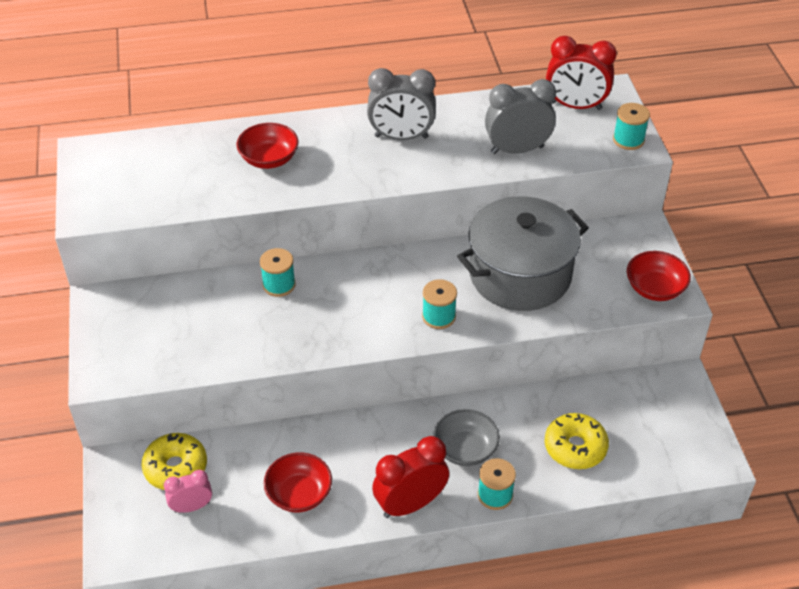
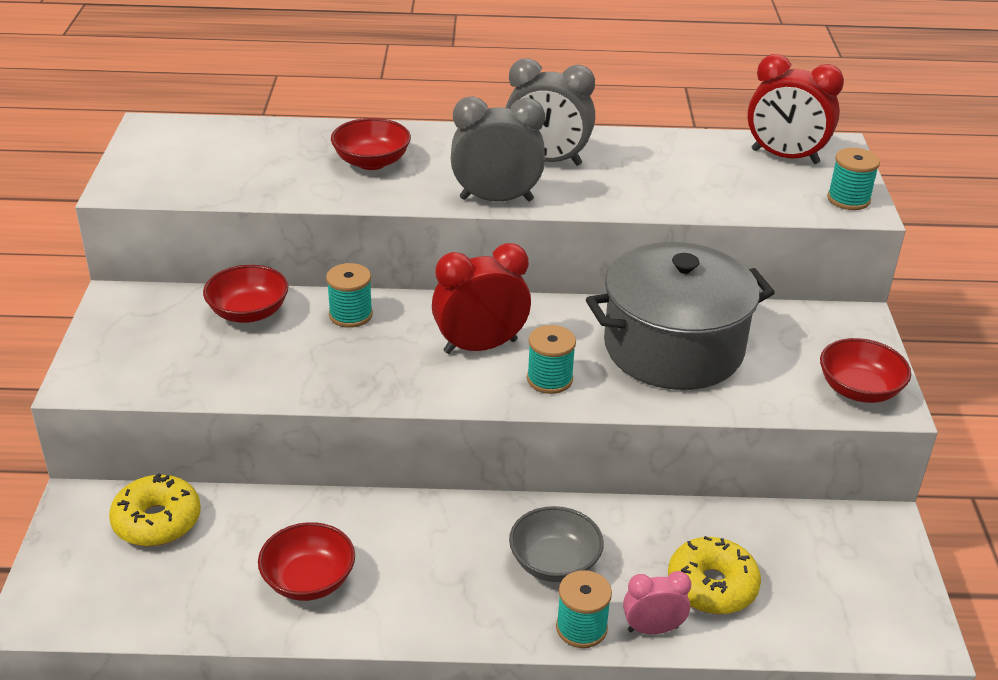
camera: 10 degrees right, 10 degrees down
(192, 507) = (160, 572): pink clock -> pink clock (652, 629)
(202, 295) = (248, 312): none -> red bowl
(410, 504) = (458, 619): red clock -> red clock (480, 346)
(517, 150) = (695, 191): grey clock -> grey clock (496, 199)

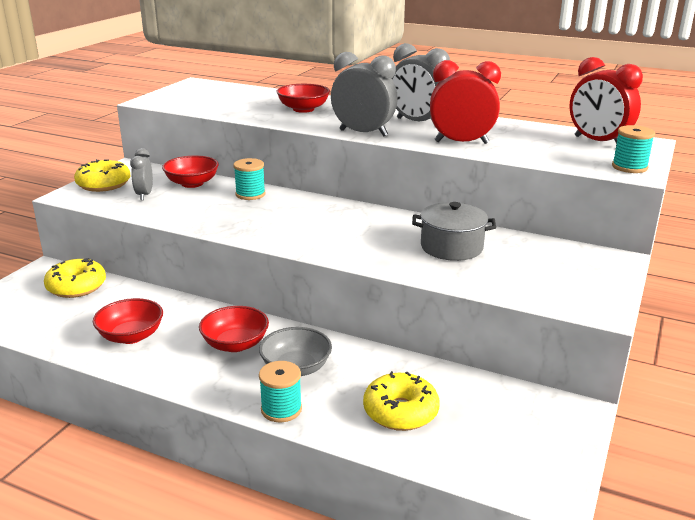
camera: 25 degrees right, 10 degrees down
(115, 346) = (104, 184): none -> yellow donut
(198, 353) = (144, 195): none -> grey clock
(480, 346) = (316, 222): red clock -> red clock (461, 142)
(549, 379) = (346, 246): turquoise spool -> none
(652, 629) = (333, 424): pink clock -> none
(673, 348) = (451, 247): grey pot -> grey pot, size x0.58
(859, 390) = (581, 297): red bowl -> red bowl (235, 344)

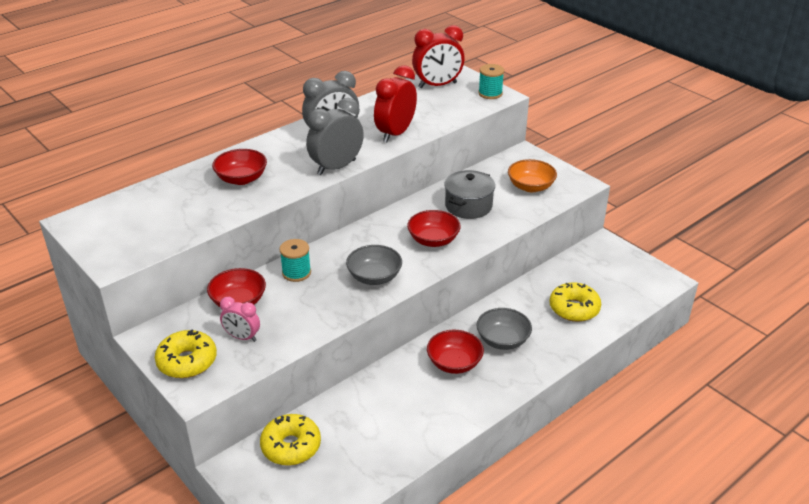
camera: 65 degrees left, 10 degrees up
(131, 336) = (407, 420): red bowl -> red bowl (433, 240)
(144, 195) = (242, 337): grey clock -> pink clock
(271, 227) = (374, 277): none -> grey bowl
(281, 409) = (547, 359): turquoise spool -> none
(543, 276) = (530, 187): none -> orange bowl

